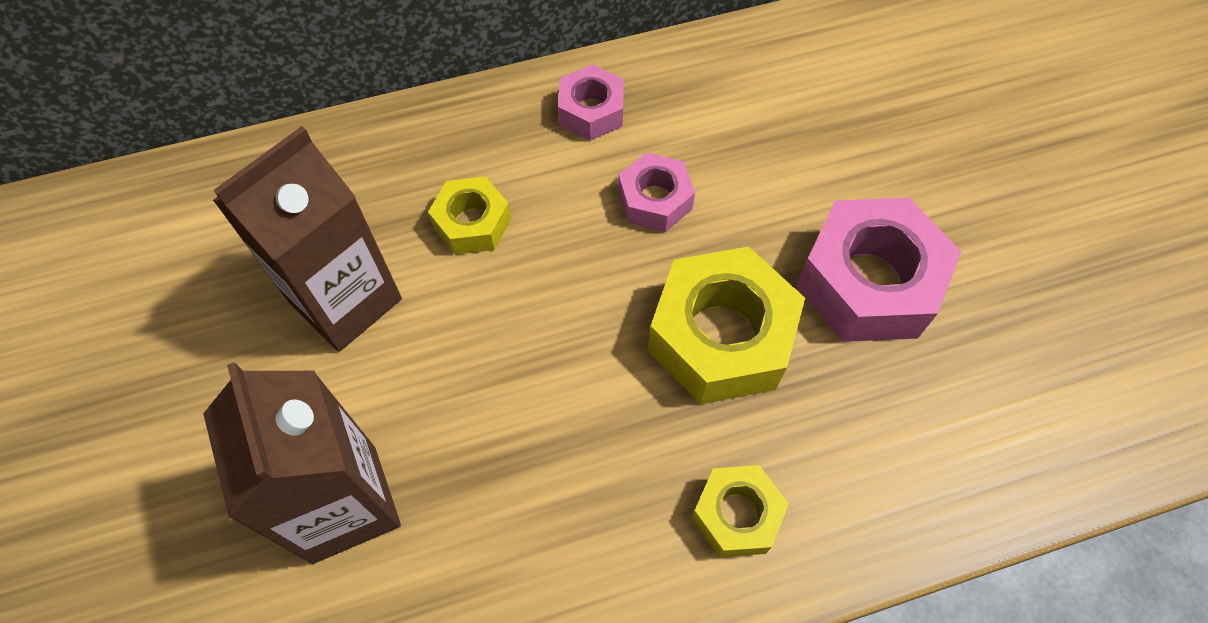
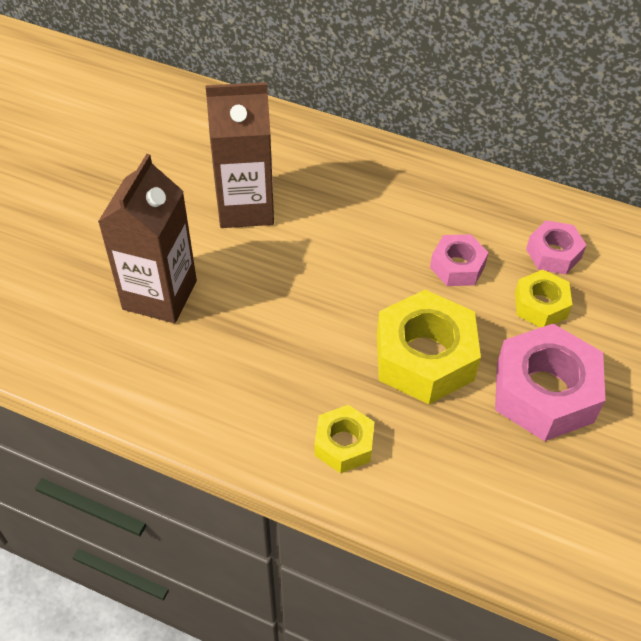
camera: 40 degrees right, 10 degrees down
(472, 223) = (344, 213): yellow nut -> yellow nut (540, 305)
(591, 111) = (467, 199): pink nut -> pink nut (553, 254)

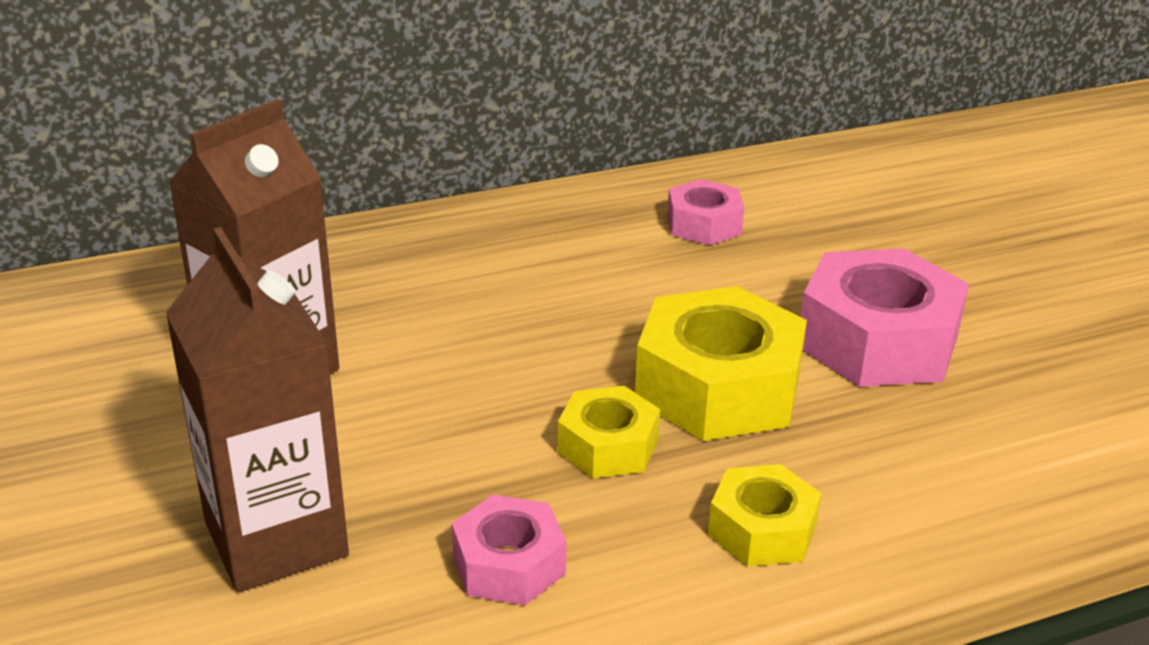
camera: 45 degrees left, 20 degrees down
(457, 266) = (625, 287): pink nut -> pink nut (509, 564)
(540, 305) = (758, 272): yellow nut -> yellow nut (608, 446)

